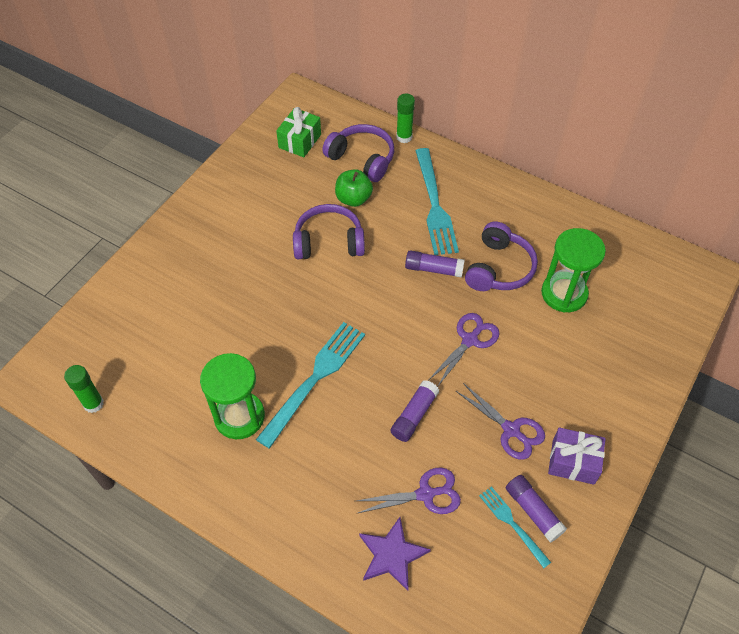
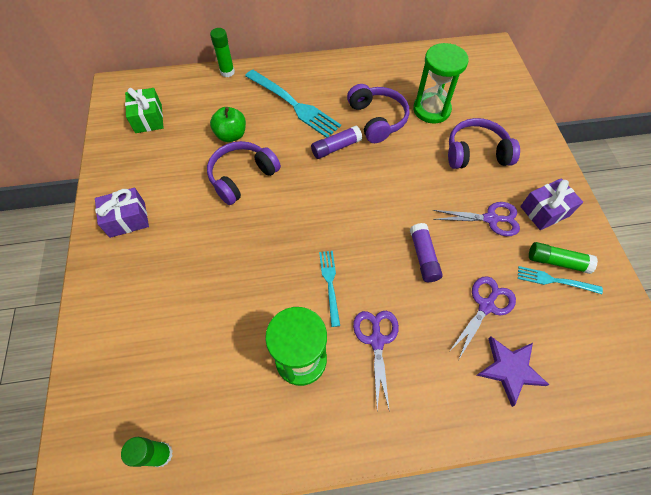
camera: 40 degrees left, 5 degrees up
(212, 218) = (127, 219): none -> purple gift
(315, 378) = (330, 283): turquoise fork -> turquoise fork, size x0.54
(362, 159) = (210, 104): purple headphones -> purple headphones (476, 153)
(470, 340) = (406, 178): purple scissors -> purple scissors (376, 340)
(533, 511) = (557, 261): purple glue stick -> green glue stick

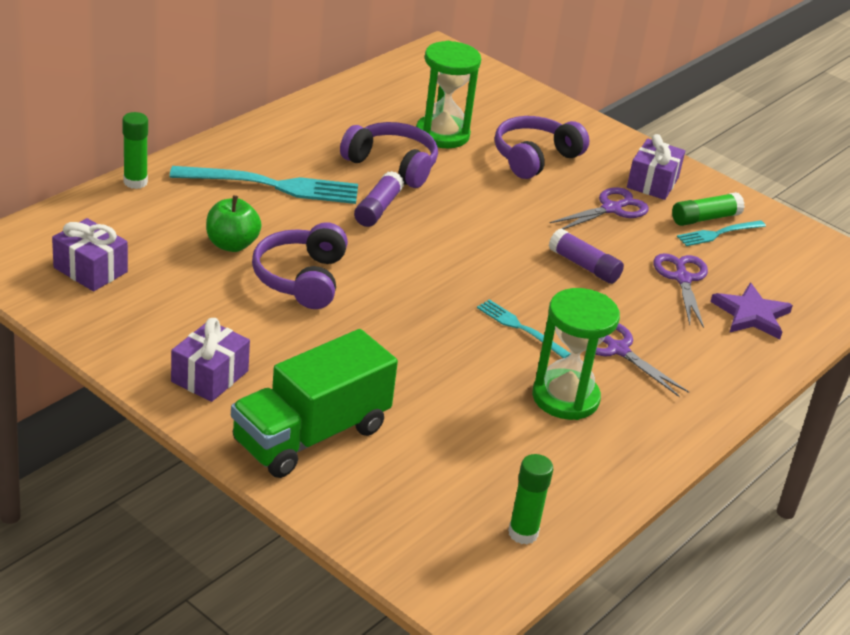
camera: 45 degrees left, 25 degrees down
(131, 292) = (311, 435): none -> green truck
(148, 119) = (90, 270): green gift -> purple gift

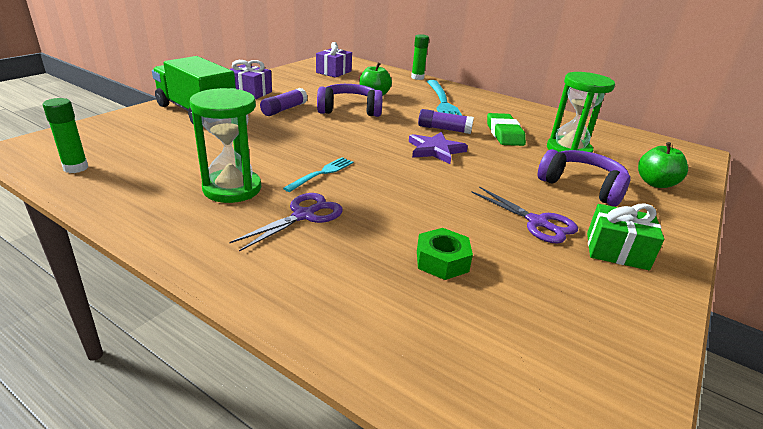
camera: 85 degrees right, 5 degrees down
(392, 165) = (504, 134): purple headphones -> green eraser
(523, 111) = (655, 183): none -> green apple
(584, 266) = (427, 204): purple glue stick -> purple glue stick (284, 109)
(652, 182) = (616, 251): purple gift -> green gift
(682, 279) = (442, 261): purple scissors -> green nut
(705, 218) = (581, 286): green glue stick -> none
(718, 234) = (556, 295): turquoise fork -> none
(751, 315) = (397, 311): purple star -> purple star (435, 150)

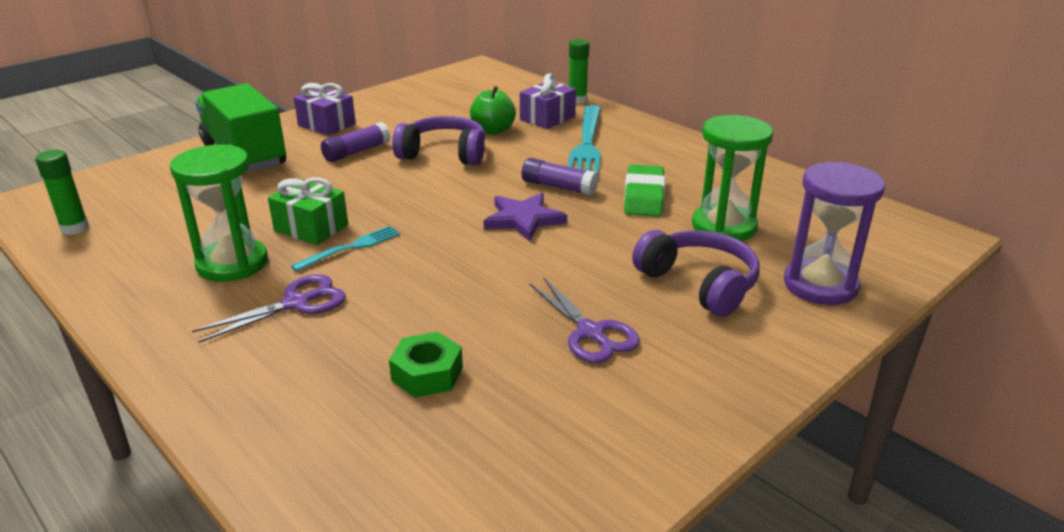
camera: 15 degrees right, 0 degrees up
(334, 72) = (459, 91): purple gift -> purple gift (547, 118)
(616, 251) = (672, 380): green gift -> green gift (311, 228)
(655, 183) = (820, 285): green apple -> purple hourglass

